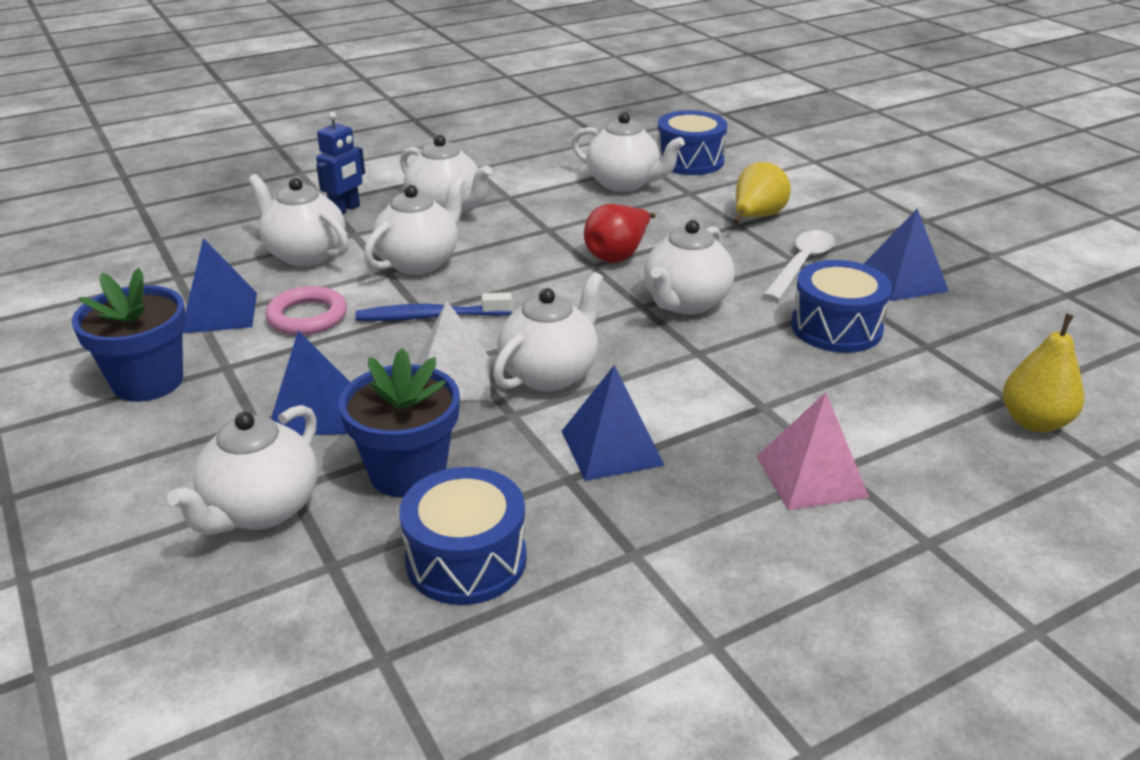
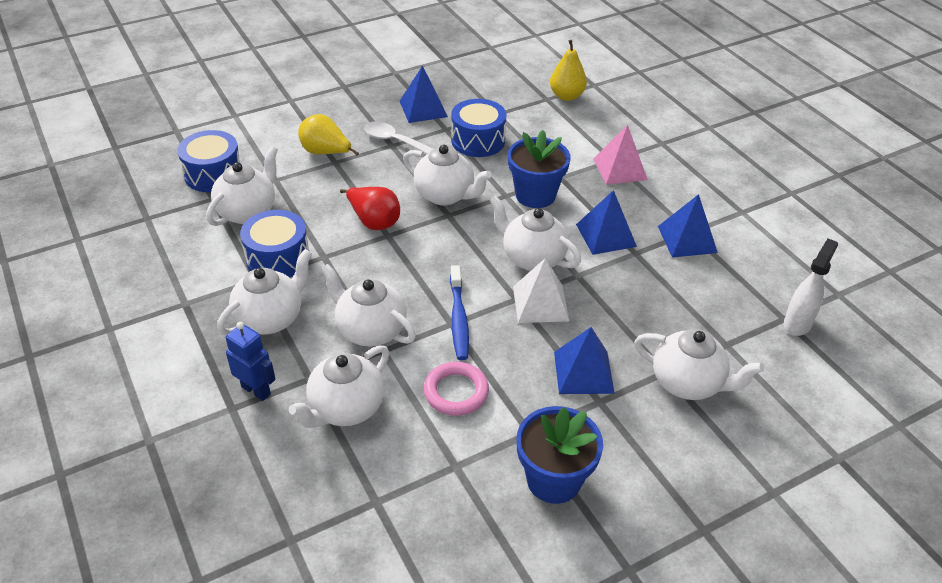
camera: 90 degrees left, 10 degrees up
(219, 312) = (446, 453): blue pyramid -> blue pyramid (687, 239)
(366, 677) = (797, 323): none -> white spray bottle
(408, 472) = (641, 319): blue flower pot -> blue flower pot (535, 195)
(466, 560) = (709, 291): blue drum -> blue drum (278, 258)

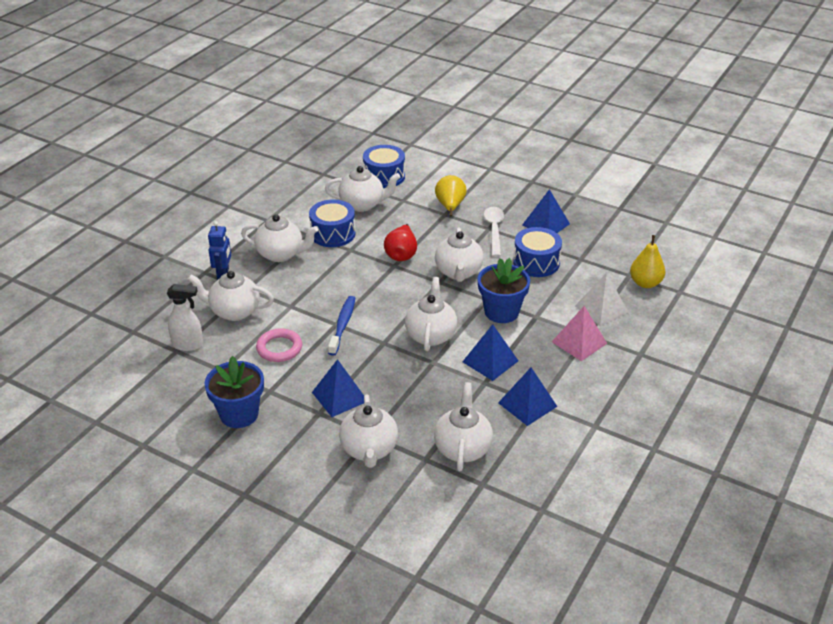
camera: 60 degrees right, 5 degrees down
(370, 330) = (303, 294): white teapot -> white teapot (462, 448)
(458, 319) = (342, 325): blue toothbrush -> blue toothbrush turned 135 degrees clockwise
(540, 303) = (388, 355): white pyramid -> white pyramid (601, 309)
(797, 323) = (483, 493): white spray bottle -> white spray bottle (188, 345)

